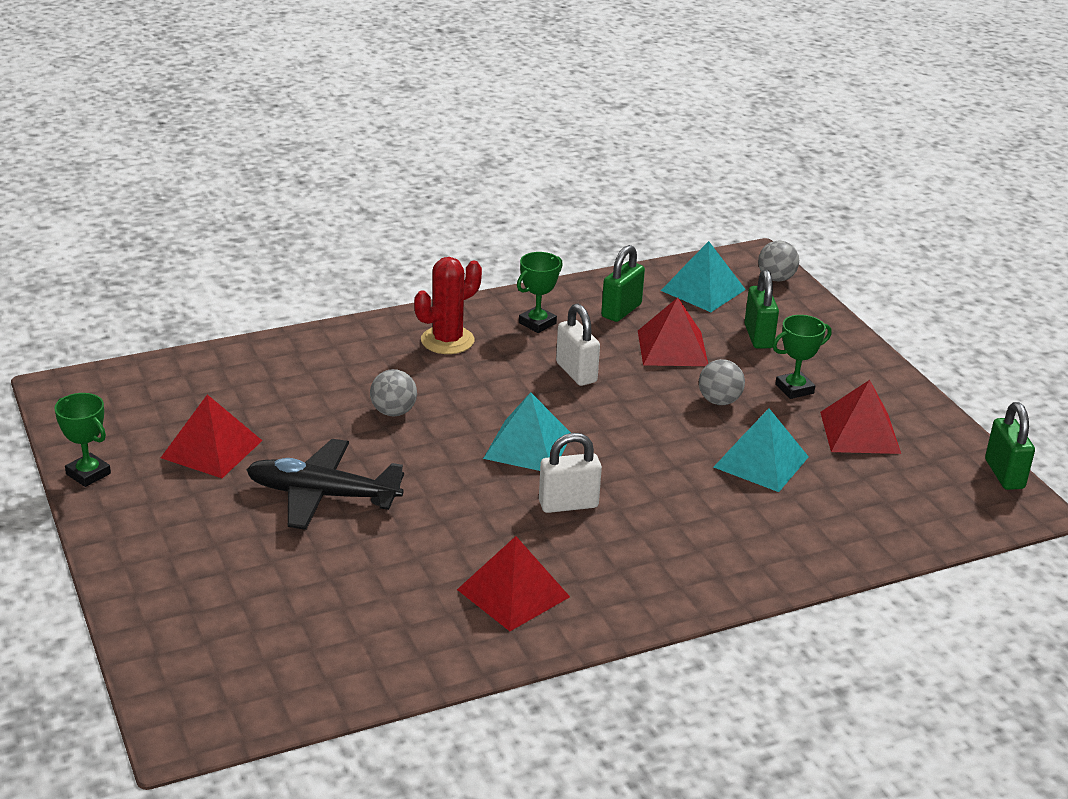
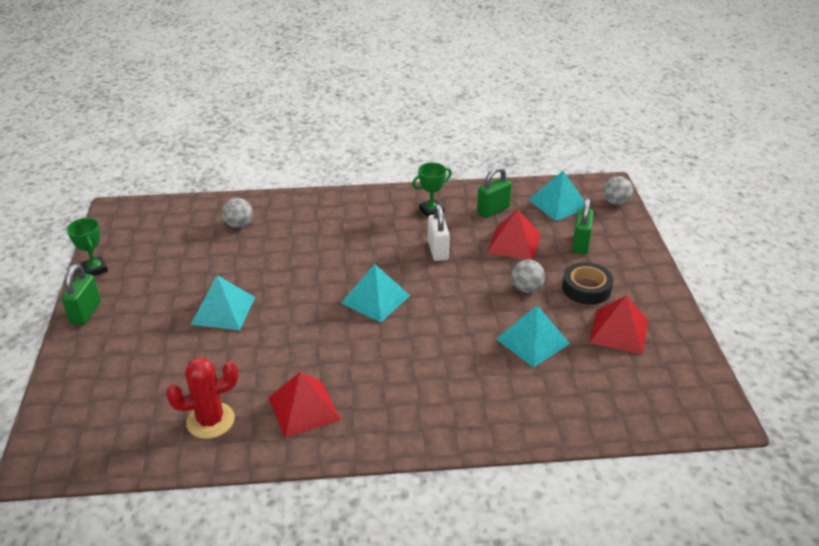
camera: 20 degrees right, 5 degrees up
(212, 449) = (176, 265): red pyramid -> none
(322, 495) = (223, 310): black plane -> turquoise pyramid
(393, 412) = (302, 259): grey ball -> grey ball (239, 225)
(447, 340) = (365, 214): red cactus -> red cactus (210, 421)
(568, 504) = (378, 348): white padlock -> none
(794, 389) = (586, 288): green trophy -> black tape
(1004, 474) = (717, 386): green padlock -> green padlock (85, 313)

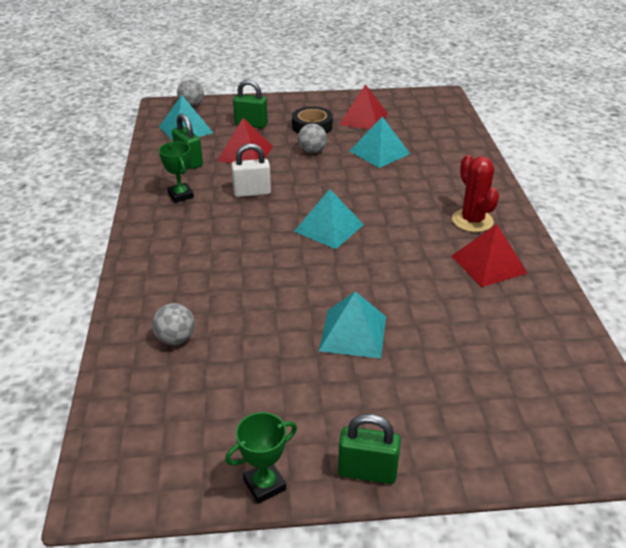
camera: 90 degrees left, 0 degrees up
(210, 421) = (523, 322): red cactus -> red cactus (472, 221)

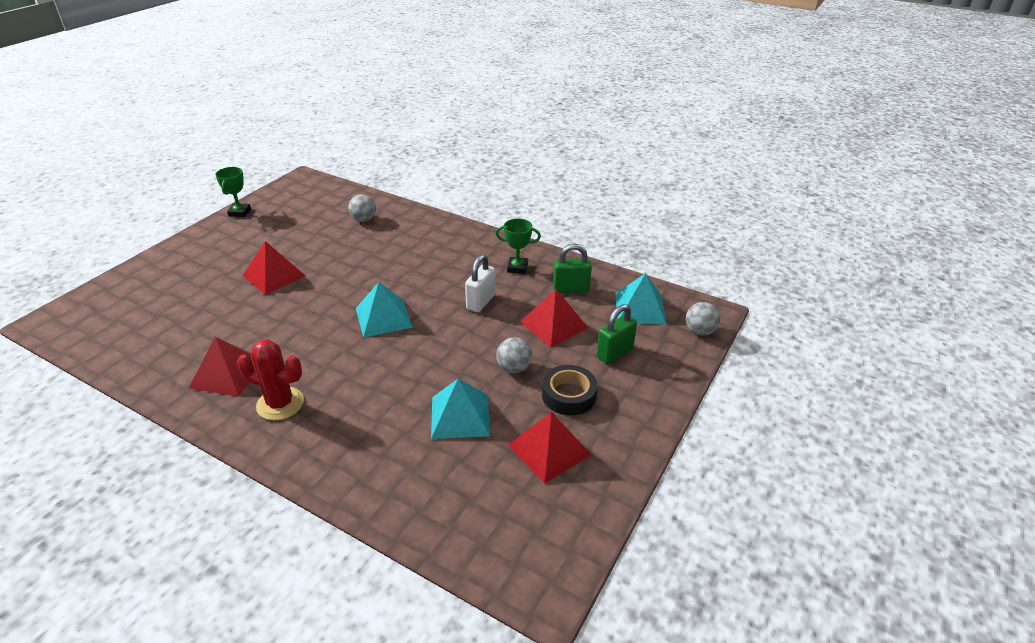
camera: 125 degrees right, 0 degrees up
(353, 333) = (274, 275): turquoise pyramid -> red pyramid
(367, 472) = (197, 238): green padlock -> none

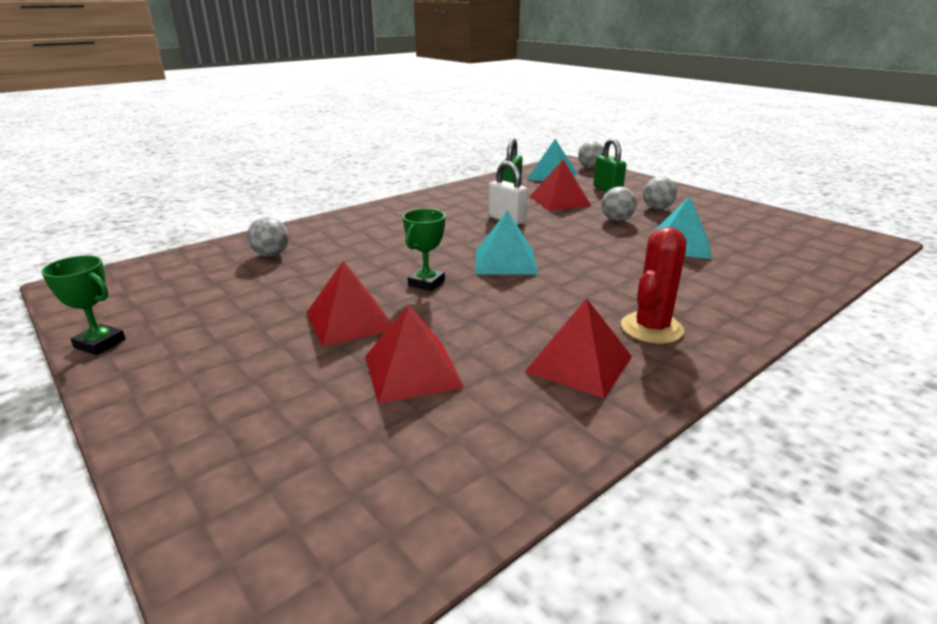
camera: 70 degrees left, 10 degrees down
(517, 268) = (460, 201): green trophy -> green trophy (426, 283)
(549, 450) = (723, 222): red pyramid -> red pyramid (413, 371)
(569, 395) = (657, 208): black tape -> grey ball

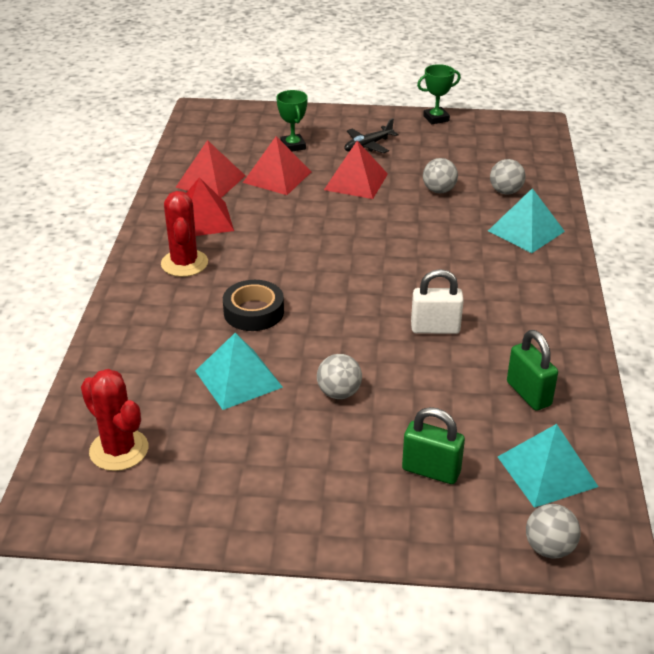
camera: 135 degrees right, 10 degrees up
(242, 353) = (368, 145): none -> black plane
(426, 283) = (365, 224): green trophy -> green trophy (293, 146)
(505, 261) = (349, 272): turquoise pyramid -> turquoise pyramid (526, 231)
(559, 201) = (442, 400): red pyramid -> red pyramid (210, 181)
(623, 270) = (253, 312): none -> black tape
(657, 208) = (325, 451): grey ball -> grey ball (439, 190)
(803, 246) = (119, 450): none -> red cactus

